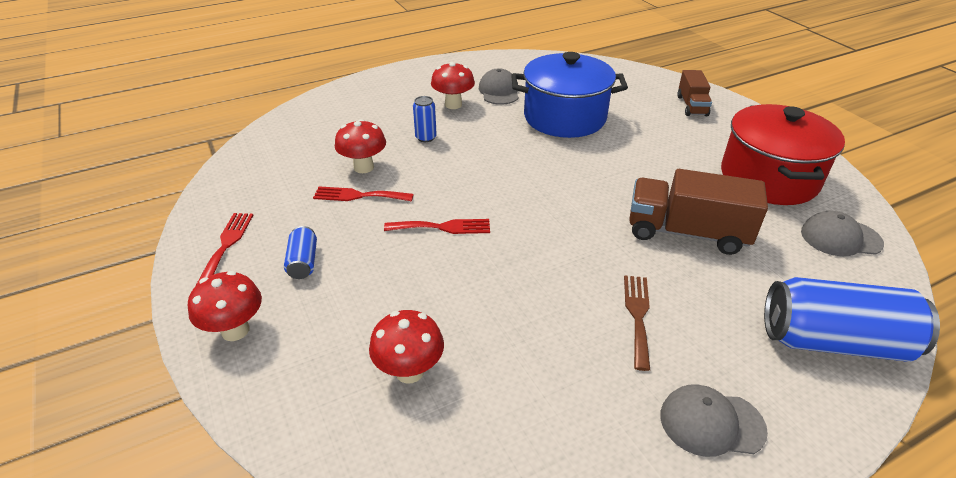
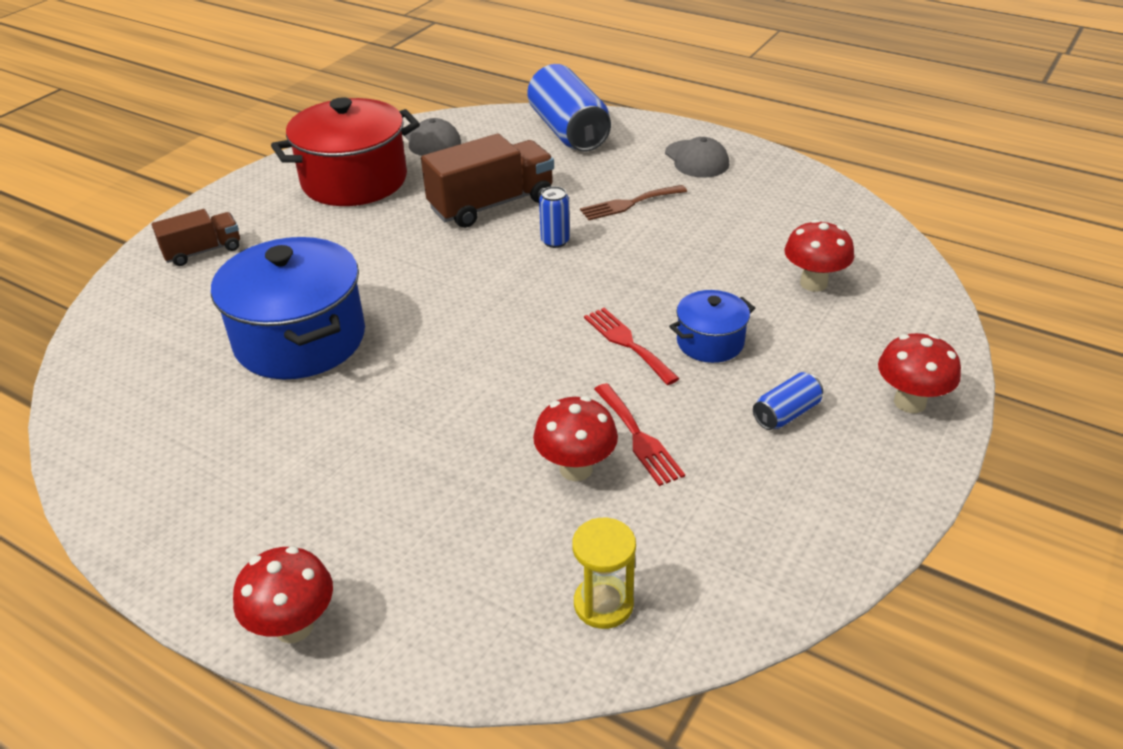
camera: 120 degrees left, 0 degrees up
(227, 244) = (836, 497): red fork -> none
(281, 146) = (603, 604): none -> yellow hourglass
(403, 265) = (710, 342): none -> blue pot
(426, 137) = (450, 446): blue can -> blue can (555, 241)
(453, 104) = (325, 464): red mushroom -> red mushroom (294, 626)
(499, 91) = (245, 432): grey cap -> none
(686, 232) = (491, 204): brown truck -> brown truck turned 105 degrees counterclockwise

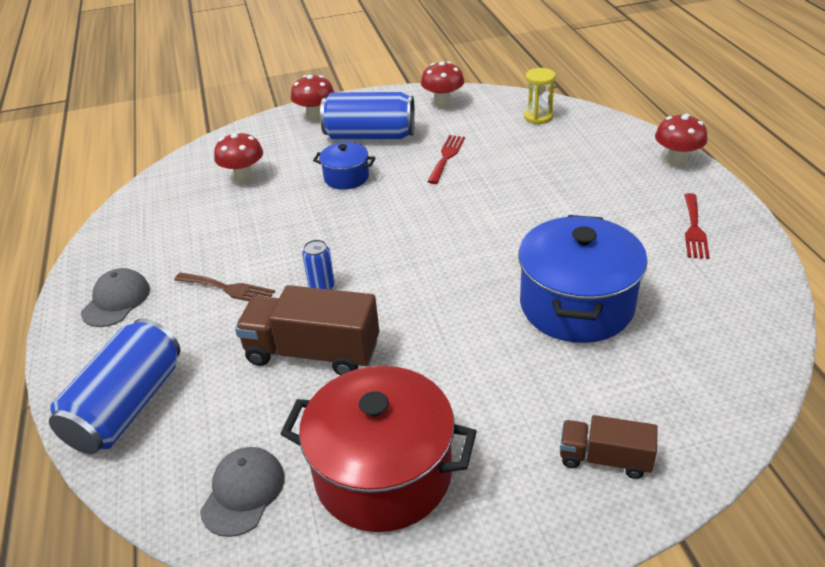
camera: 135 degrees left, 0 degrees up
(576, 469) = (491, 159): red mushroom -> red mushroom (443, 104)
(627, 343) = (385, 198): red fork -> red fork (694, 229)
(786, 413) = (370, 136): blue can -> blue can, size x2.19

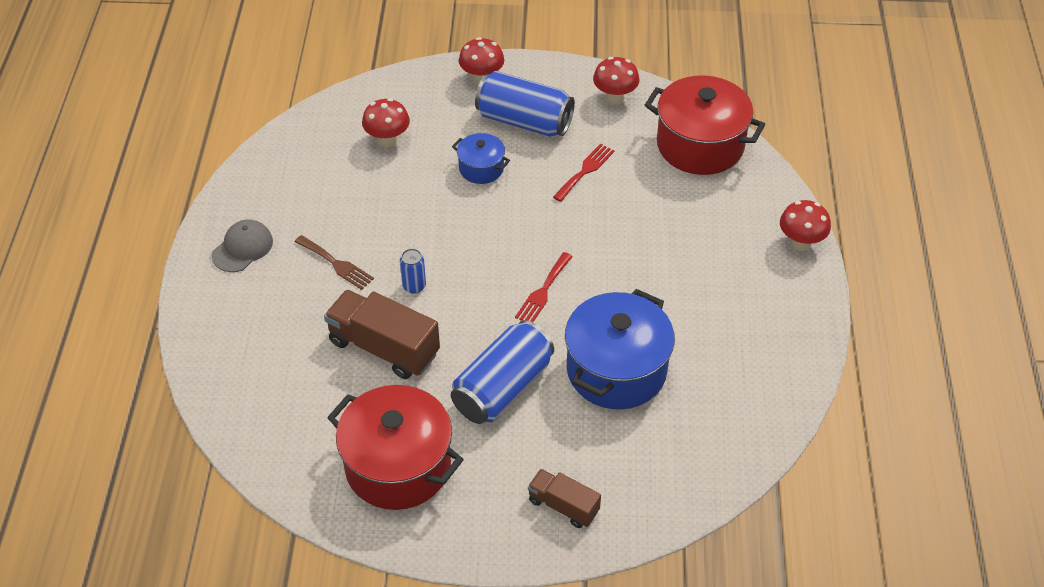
camera: 15 degrees right, 10 degrees up
(127, 406) = (229, 351): blue can -> blue can (502, 388)
(243, 492) = (294, 448): grey cap -> none
(538, 117) = (700, 145): yellow hourglass -> red pot
(694, 229) = (765, 325): red fork -> red fork (543, 291)

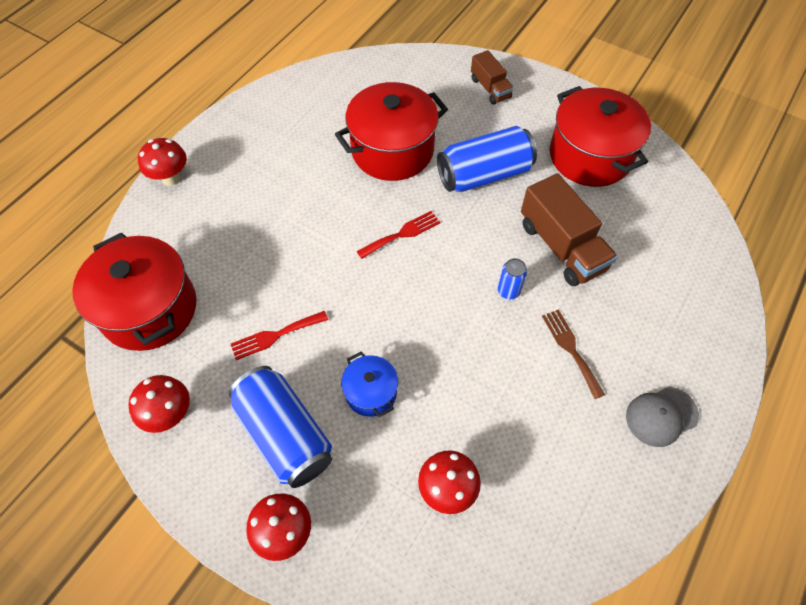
camera: 150 degrees left, 10 degrees up
(616, 370) = (392, 150): blue pot -> red pot

